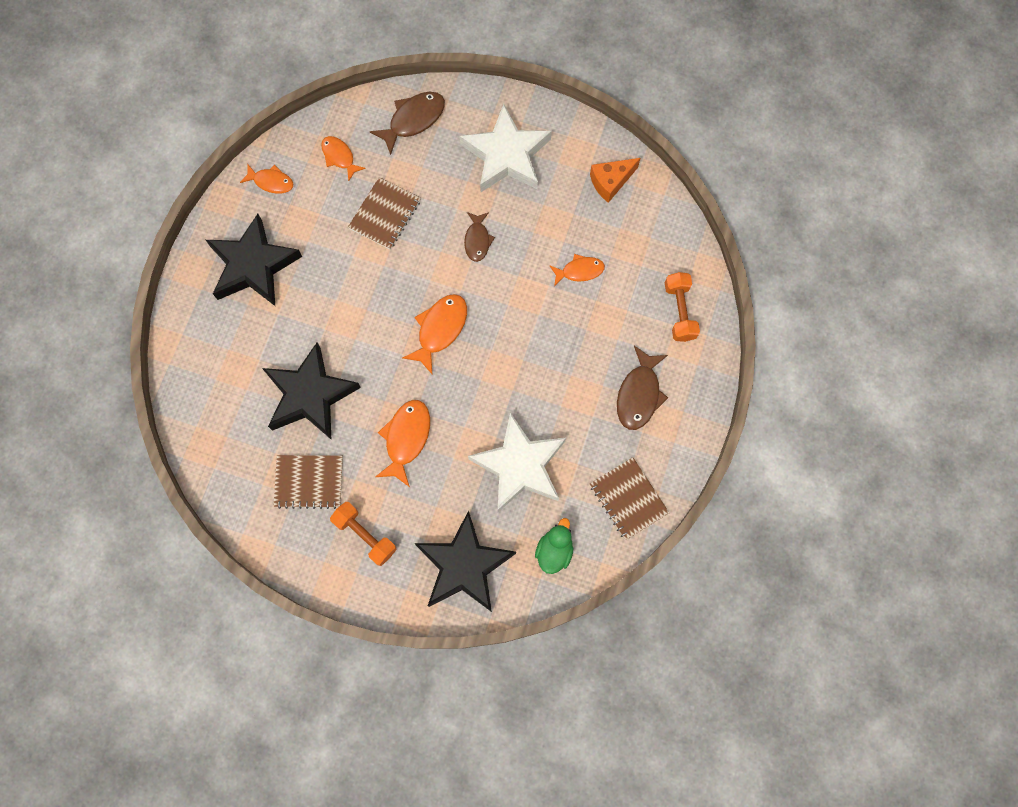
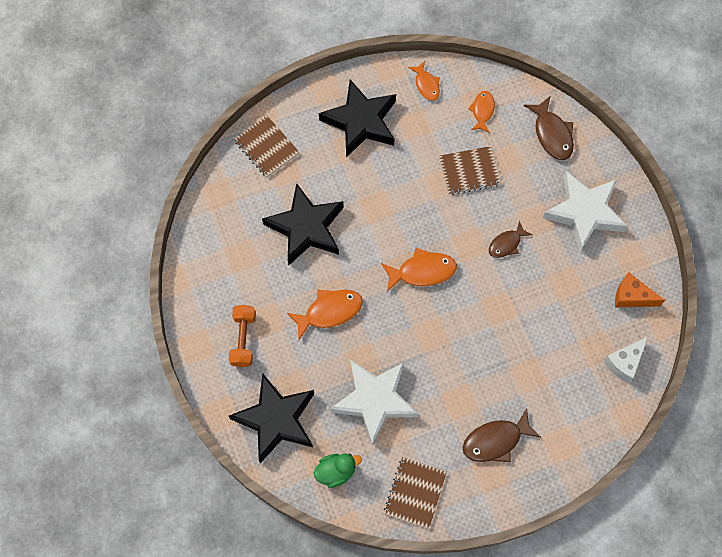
camera: 50 degrees right, 5 degrees down
(309, 482) = (249, 275): brown notebook -> brown notebook (267, 147)
(413, 120) = (552, 134): brown fish -> brown fish turned 60 degrees clockwise
(579, 271) = (547, 328): orange fish -> none
(660, 236) = (624, 362): none -> white cheese
(679, 311) = (581, 420): orange dumbbell -> none

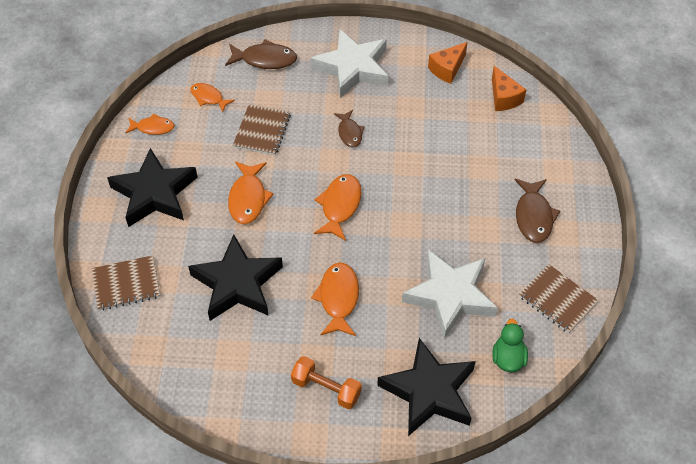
camera: 65 degrees left, 15 degrees down
(392, 195) = (248, 198): none -> orange fish
(624, 362) = (504, 98): white cheese -> orange cheese

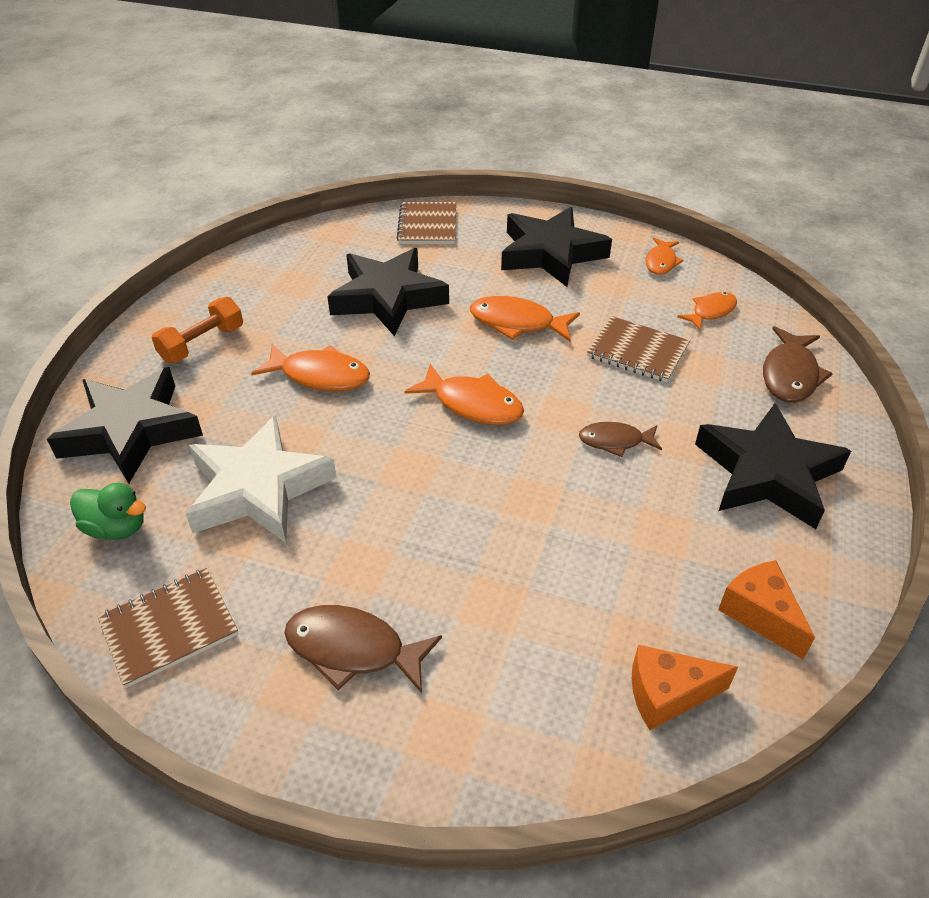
camera: 105 degrees right, 10 degrees down
(352, 68) = (767, 473): white star -> black star

